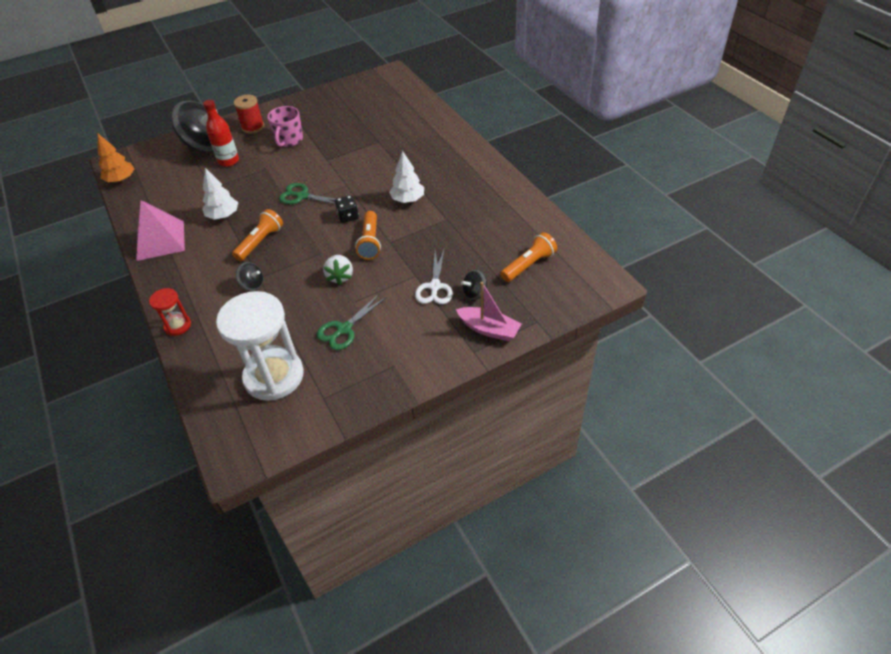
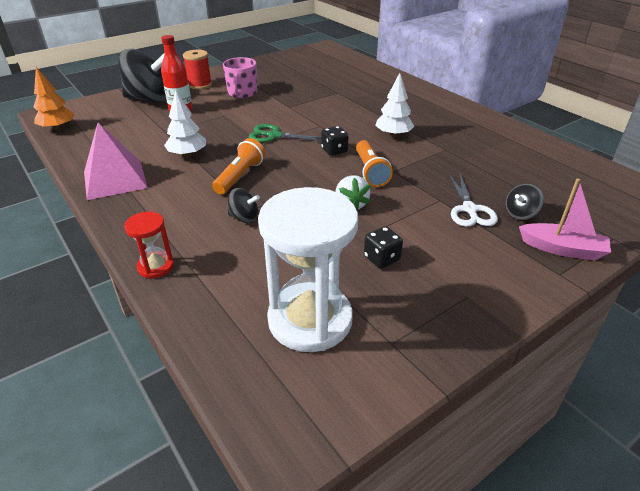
camera: 10 degrees left, 10 degrees down
(344, 329) = (381, 258): green scissors -> black dice
(529, 265) = (563, 185): orange flashlight -> none

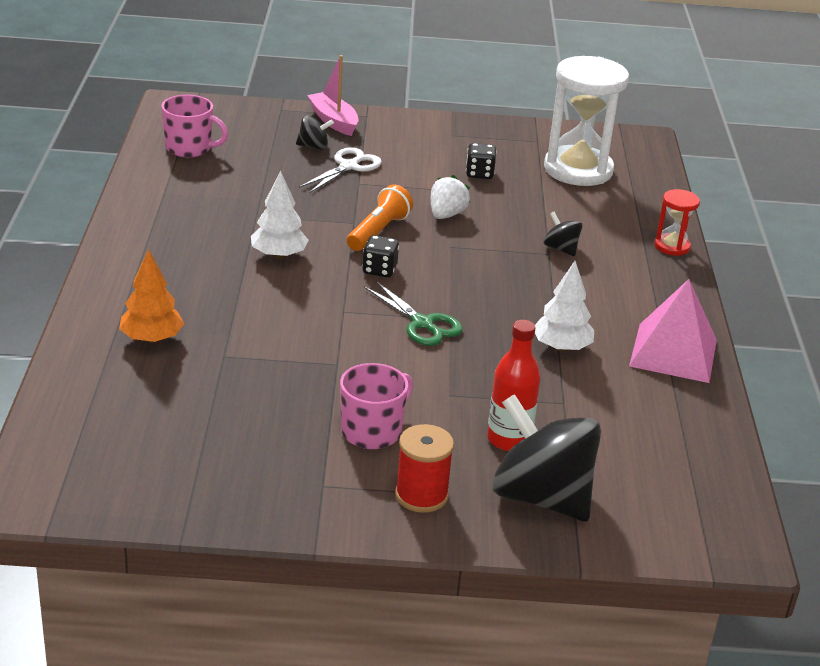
camera: 145 degrees left, 5 degrees down
(58, 128) = (729, 493): orange tree -> orange tree (151, 339)
(240, 176) = (524, 290): orange flashlight -> none
(568, 170) = (189, 148): none -> pink mug

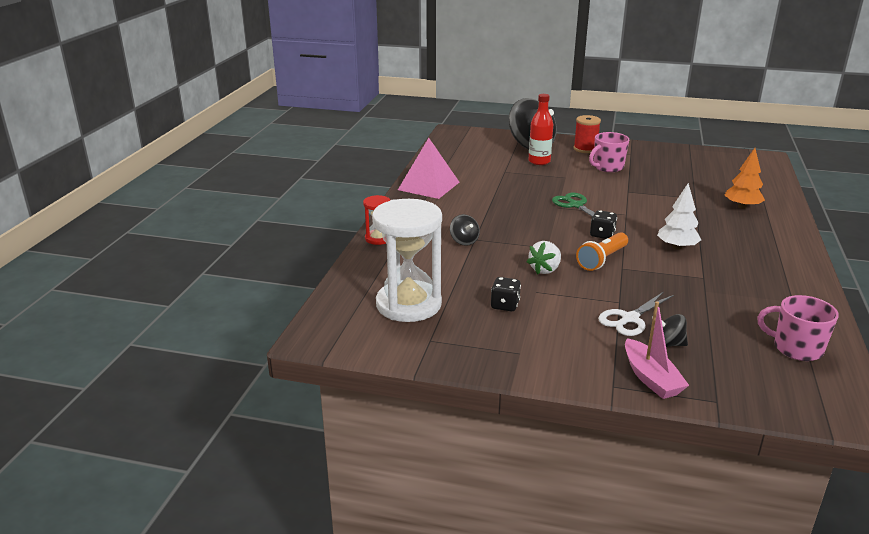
camera: 165 degrees left, 5 degrees down
(561, 347) = (494, 191): white tree -> none

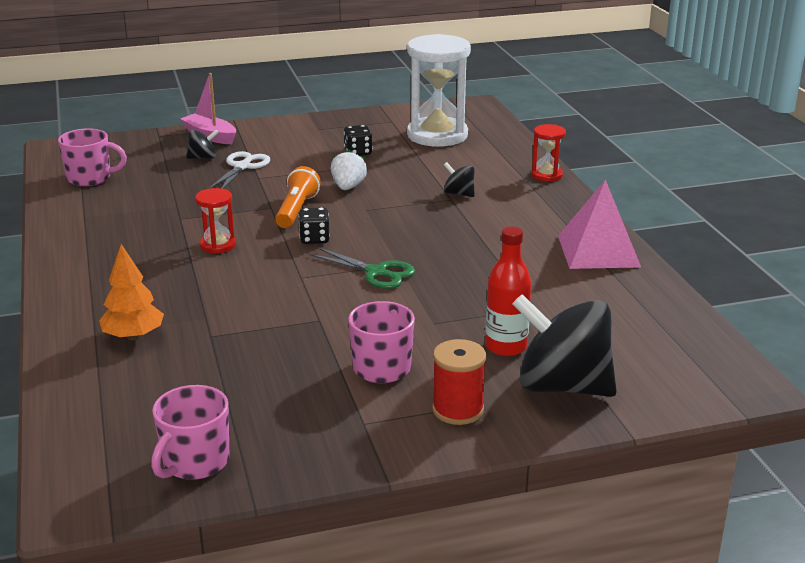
camera: 150 degrees right, 0 degrees up
(677, 247) = (218, 245): white tree -> red hourglass
(712, 158) = (195, 462): none -> pink mug

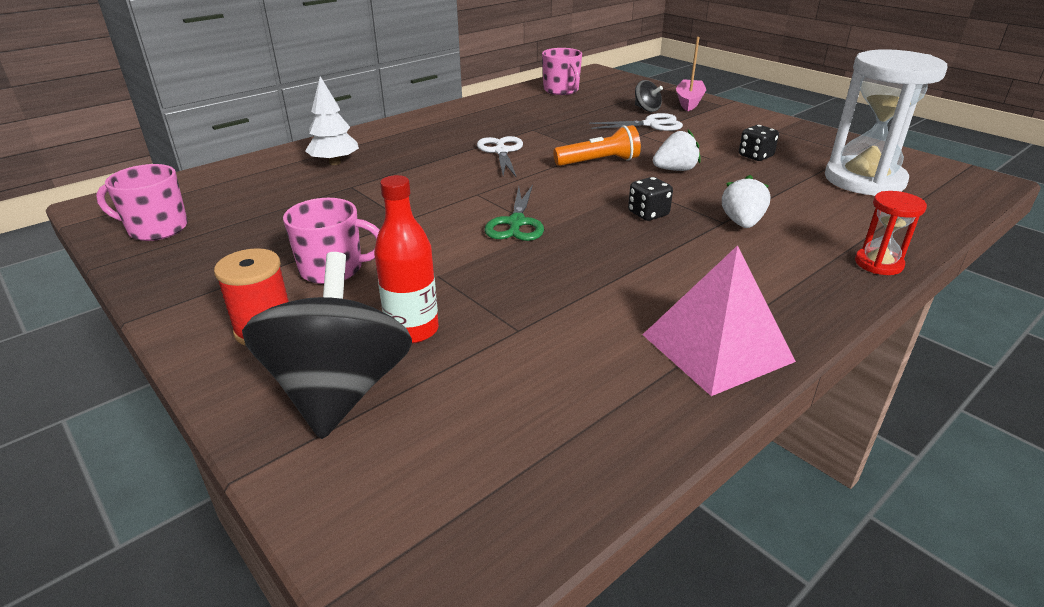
camera: 65 degrees right, 5 degrees up
(133, 336) = (335, 163): orange tree -> white tree
(218, 245) = (501, 151): red hourglass -> white scissors
(314, 239) = (553, 182): black dice -> black dice (648, 214)
(459, 194) = (742, 223): black spinning top -> white strawberry

